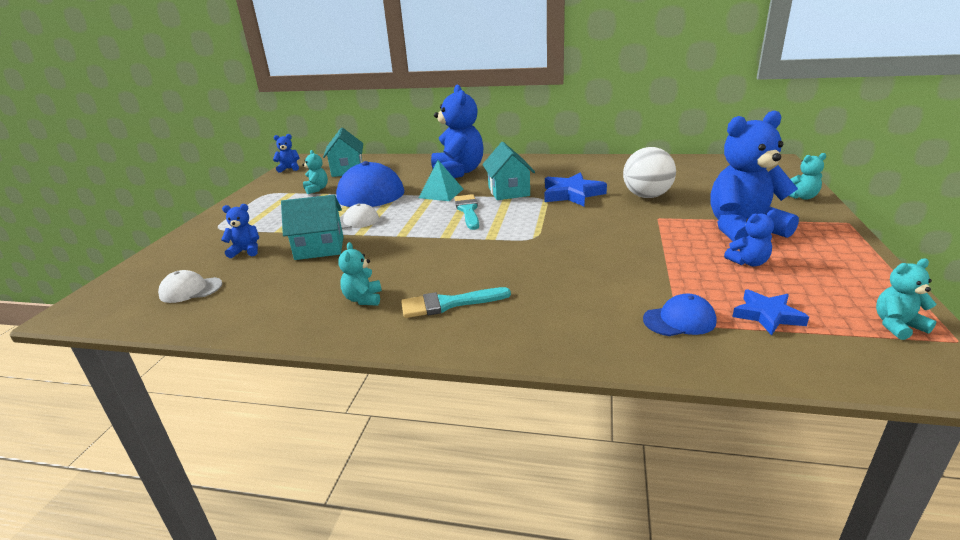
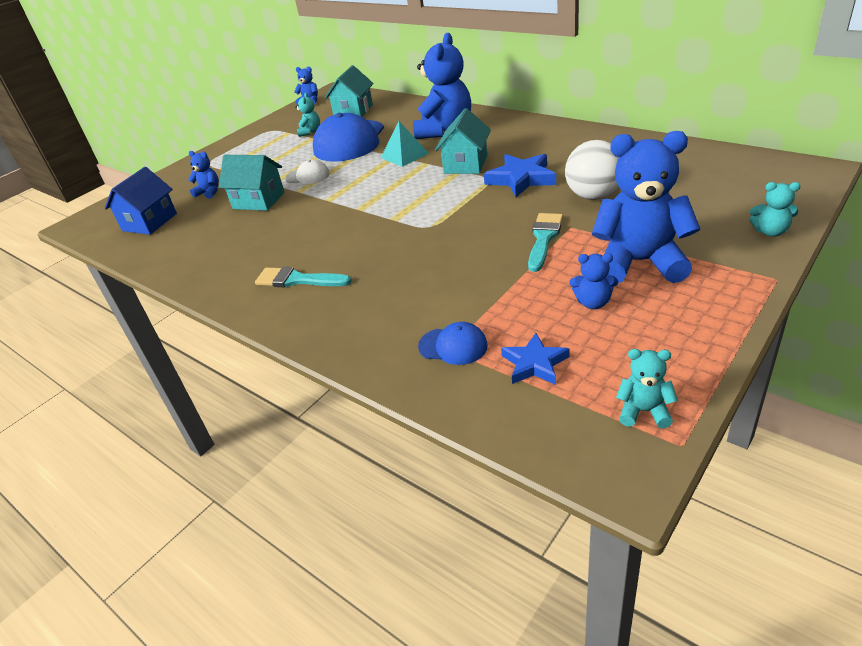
camera: 30 degrees right, 10 degrees up
(190, 290) = (150, 222): white cap -> blue house
(363, 299) = (246, 259): turquoise teddy bear -> none
(468, 210) = (407, 182): turquoise brush -> turquoise brush (544, 238)

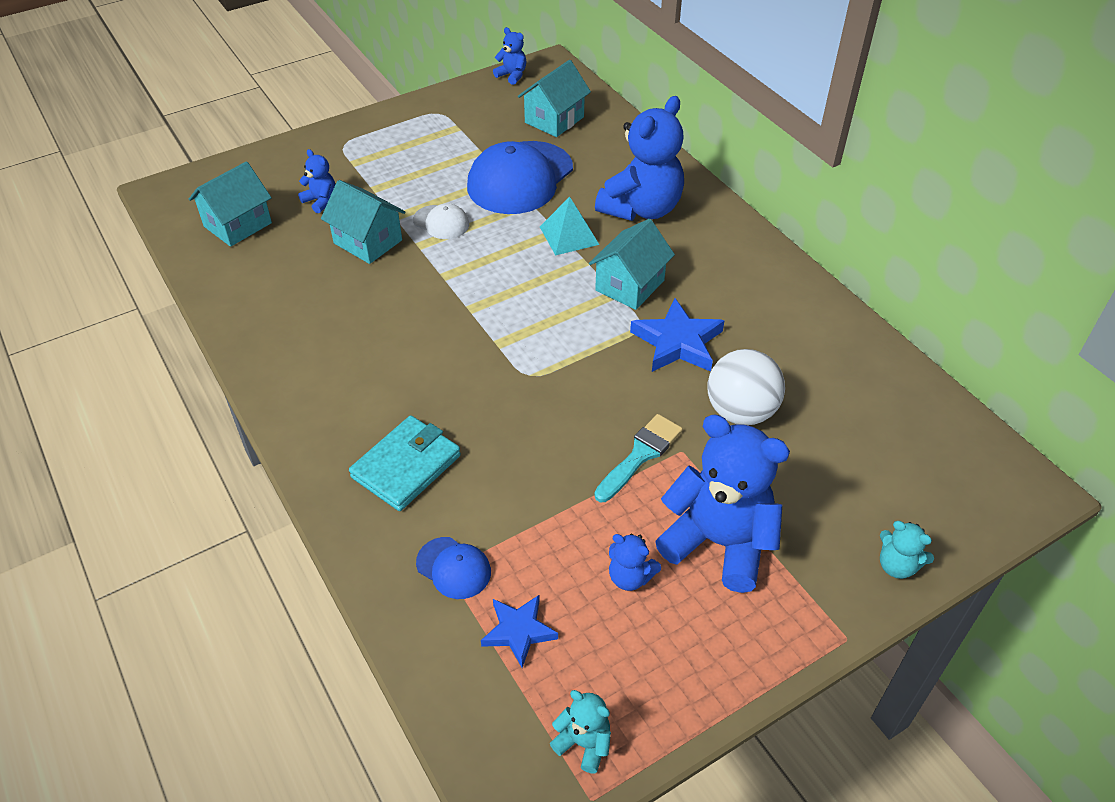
camera: 15 degrees right, 10 degrees up
(150, 222) = (238, 225): blue house -> turquoise house
(297, 280) = (349, 395): turquoise brush -> none
(310, 132) = (483, 138): turquoise teddy bear -> none
(371, 303) = (406, 466): none -> turquoise wallet

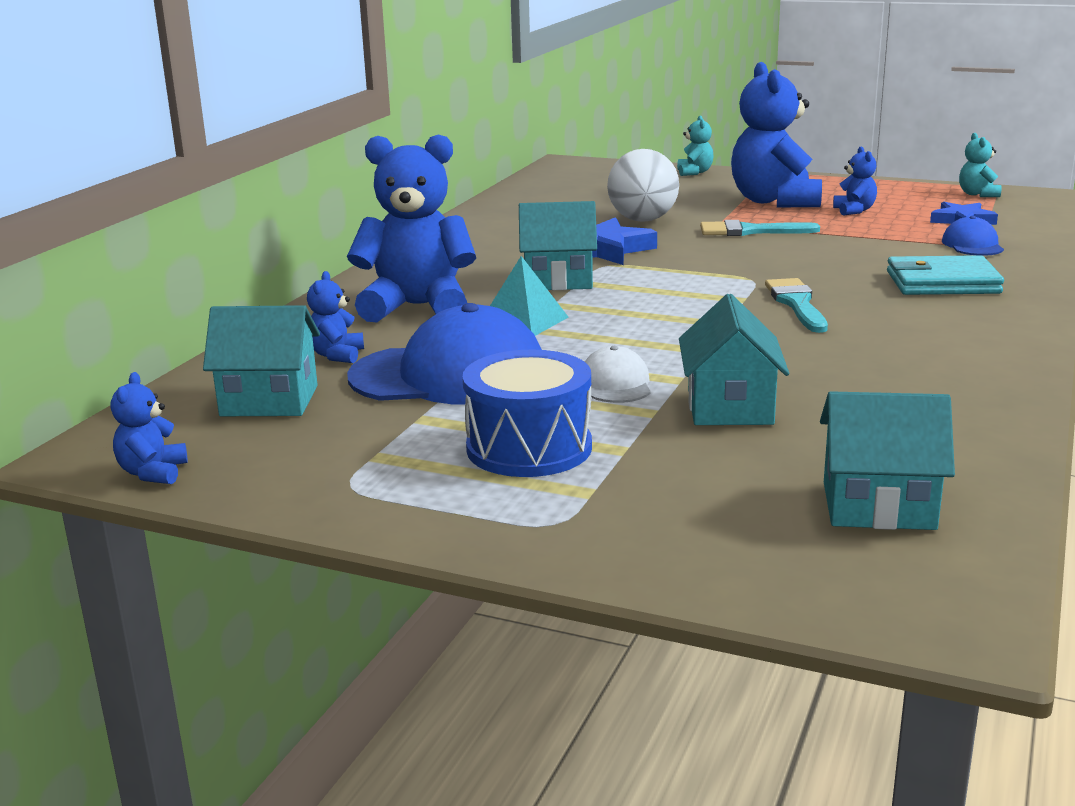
camera: 125 degrees left, 25 degrees down
(321, 201) = (715, 472): blue teddy bear -> blue teddy bear (337, 355)
(410, 166) = (529, 448): none -> blue drum
(460, 361) = (797, 304): none -> turquoise brush

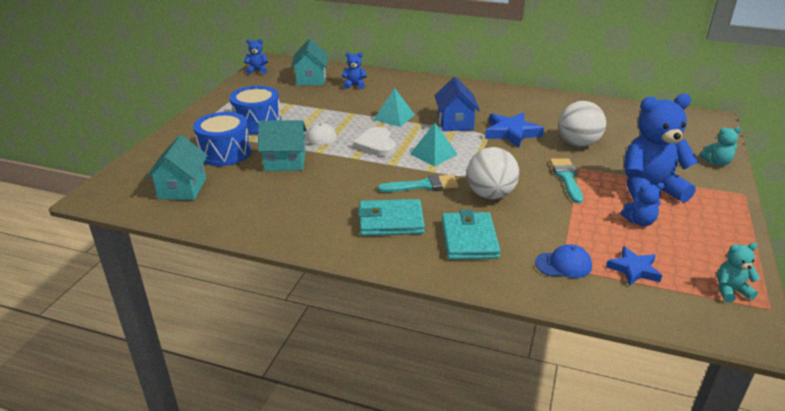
camera: 85 degrees right, 10 degrees up
(417, 307) = (412, 95): blue teddy bear -> none
(449, 375) = (330, 106): blue cap -> none
(558, 280) = (455, 123): turquoise house -> blue house
(647, 334) = (376, 144): none -> white heart
(682, 296) = (433, 154): none -> turquoise pyramid
(693, 473) = (225, 153): none -> blue drum
(812, 268) = (490, 195): none -> white ball
(917, 323) = (391, 221): none -> turquoise wallet

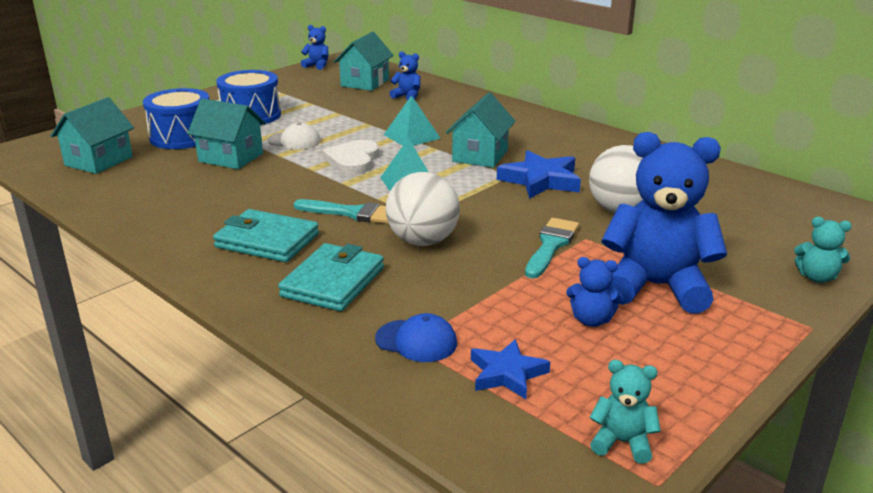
camera: 25 degrees right, 5 degrees down
(455, 123) = (480, 156): blue house -> turquoise house

